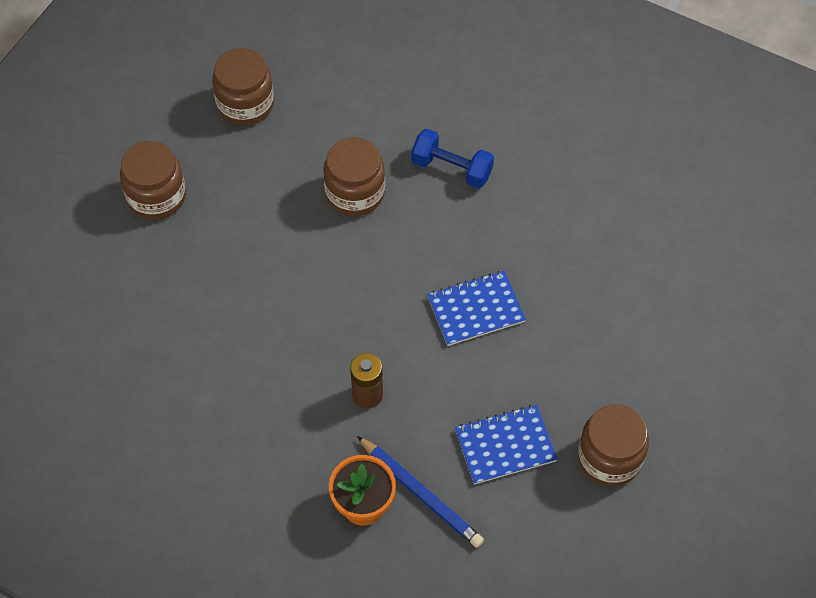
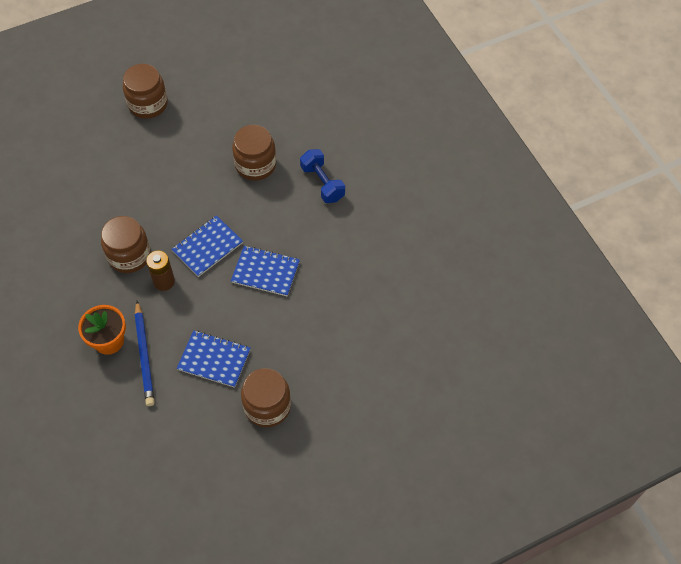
camera: 35 degrees right, 0 degrees up
(245, 104) = (238, 80): brown jar -> brown jar (129, 255)
(383, 323) = (207, 247): none -> blue notebook

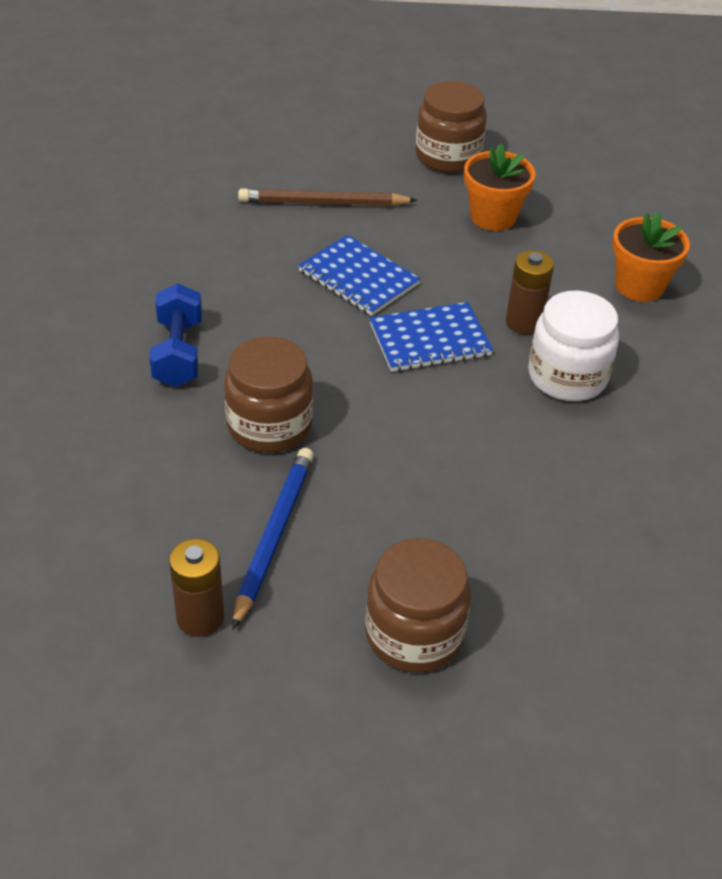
camera: 155 degrees left, 15 degrees down
(129, 255) = (567, 376): brown jar -> white jar
(144, 355) = (591, 253): blue pencil -> blue pencil (274, 535)
(214, 360) = (493, 217): blue notebook -> orange flower pot
(230, 77) = (200, 618): none -> brown battery
(318, 321) = (323, 203): none -> brown pencil

